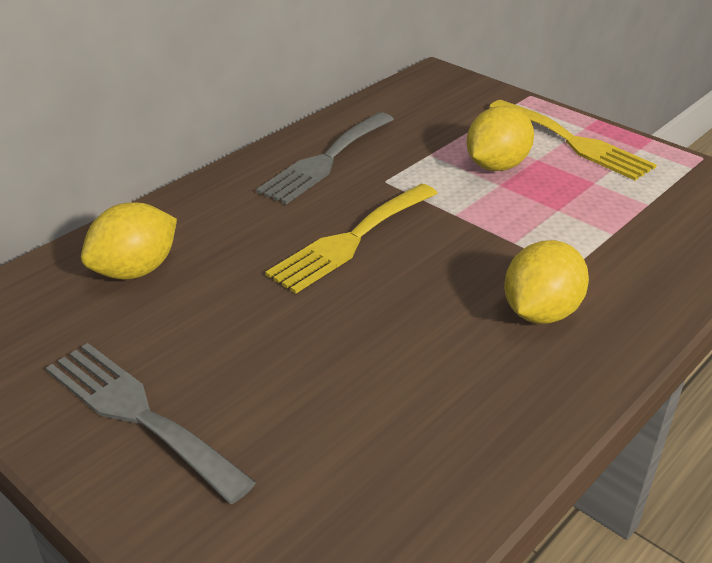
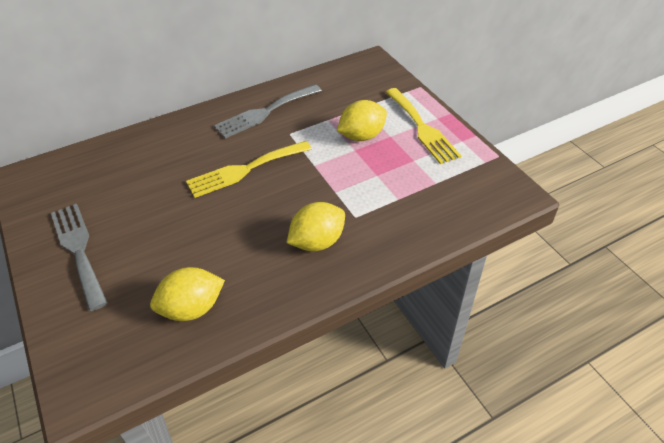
camera: 20 degrees right, 10 degrees up
(135, 270) = (124, 164): yellow lemon -> yellow lemon (192, 308)

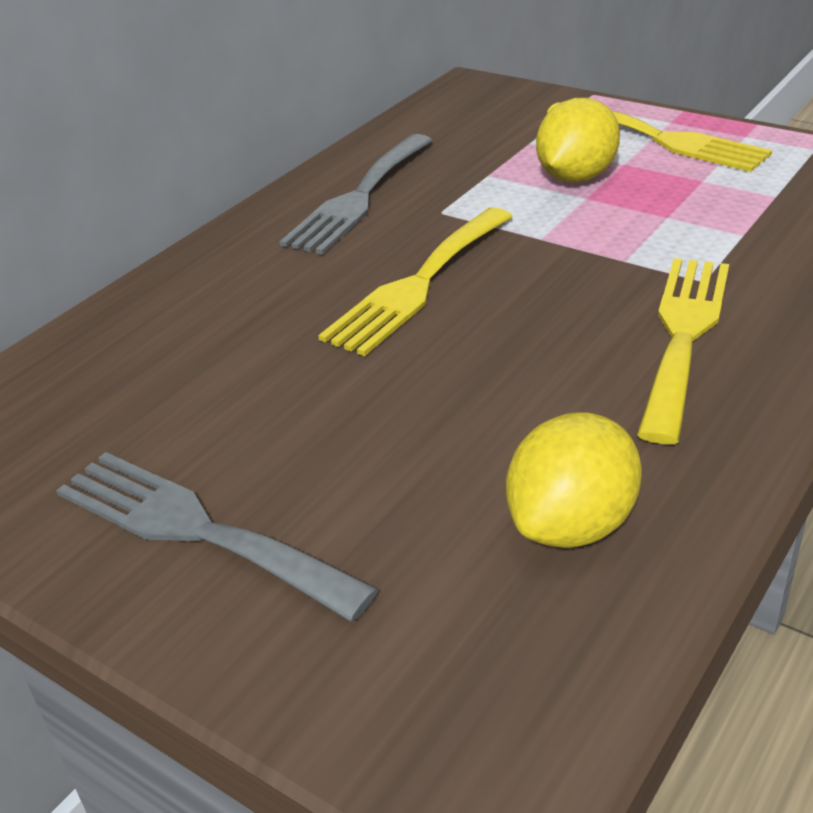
camera: 25 degrees left, 10 degrees down
(317, 242) = (683, 335): yellow lemon -> yellow fork

